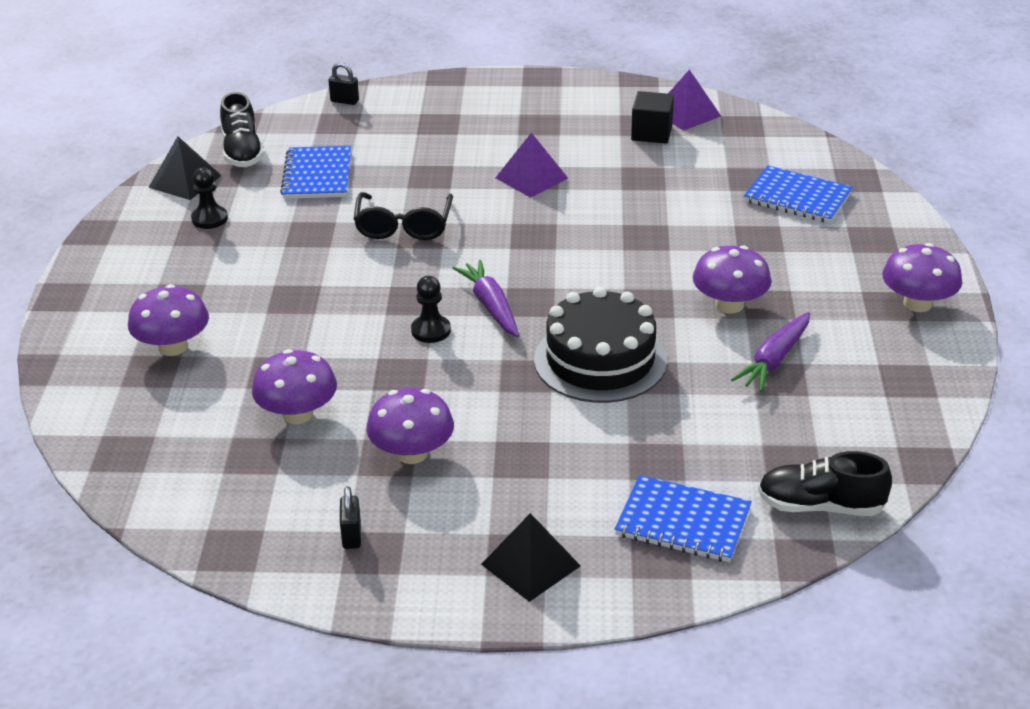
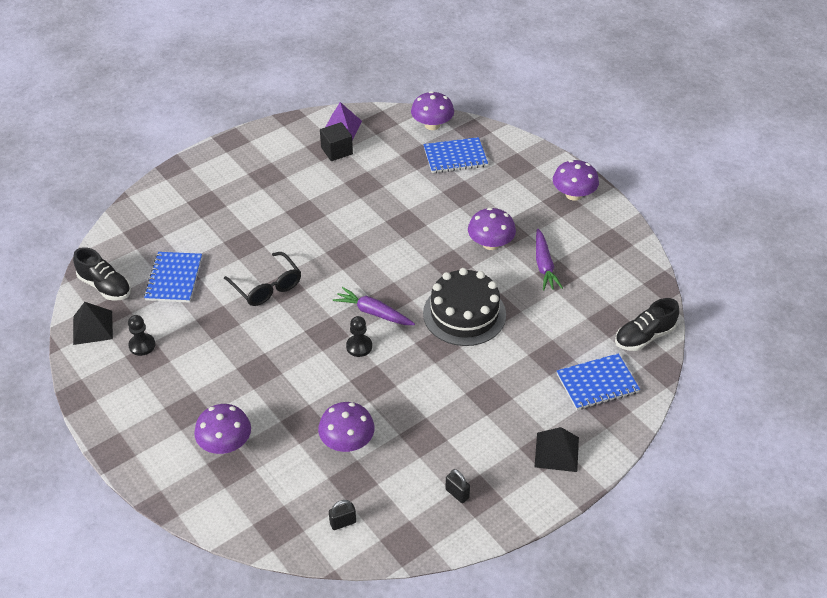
camera: 40 degrees left, 10 degrees up
(317, 175) = (174, 279): blue notebook -> blue notebook turned 45 degrees clockwise
(344, 101) = (128, 216): black padlock -> black padlock (343, 522)
(412, 453) = (433, 427): purple mushroom -> purple mushroom (432, 125)
(531, 178) = (303, 215): purple pyramid -> none

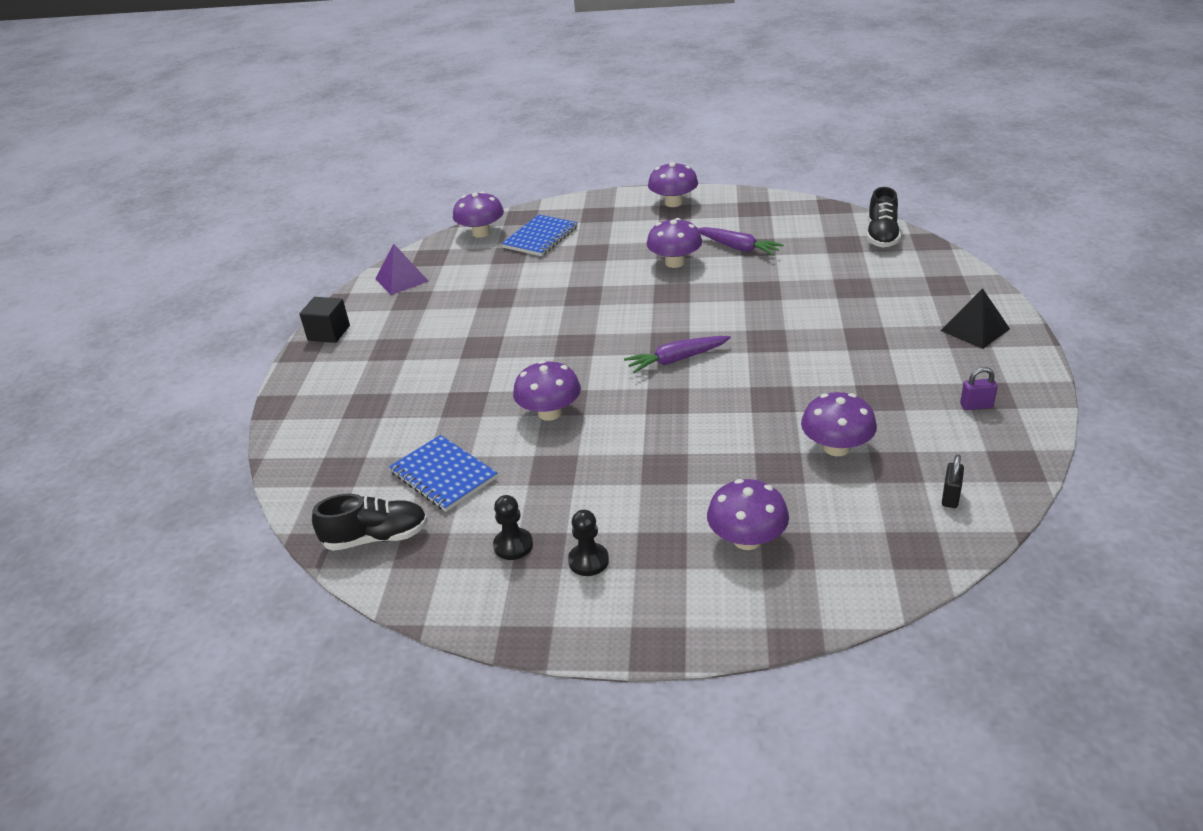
camera: 45 degrees left, 10 degrees down
(93, 327) = (428, 577): black pyramid -> none
(267, 287) = (550, 413): black glasses -> purple mushroom
(337, 151) = (428, 294): black cube -> black cube (329, 333)
(359, 346) = (712, 387): black pawn -> black pawn (588, 561)
(457, 493) = (976, 406): black padlock -> purple padlock
(464, 314) = (745, 310): black cake -> none
(597, 383) = (912, 278): blue notebook -> none

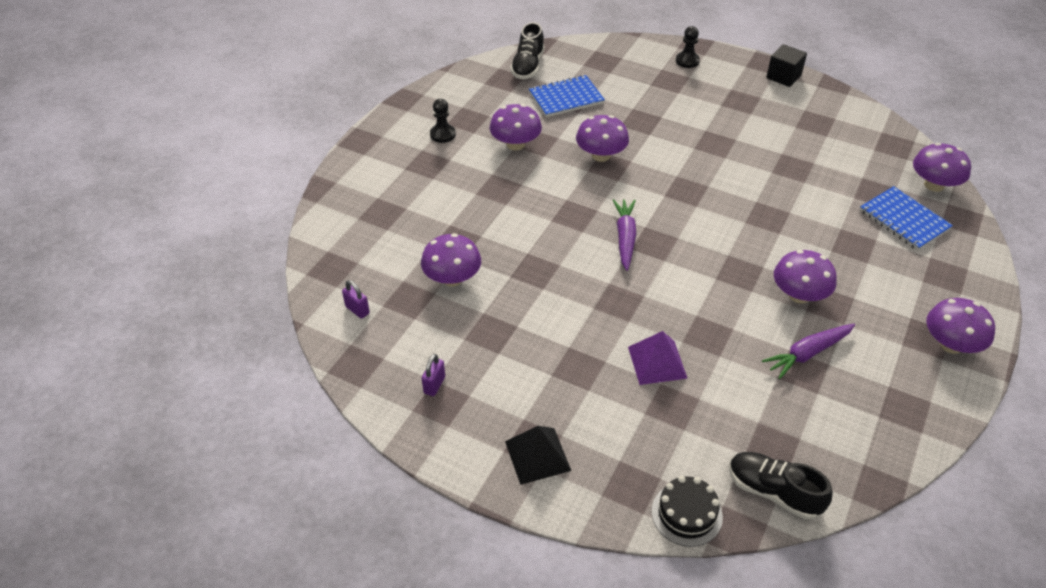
camera: 110 degrees right, 10 degrees up
(402, 280) = (856, 123): purple pyramid -> purple pyramid (657, 362)
(513, 545) = (479, 111): black pawn -> black pawn (687, 61)
(747, 539) = (404, 200): purple mushroom -> purple mushroom (515, 144)
(940, 260) = (686, 514): none -> black cake
(950, 497) = (357, 310): black padlock -> purple padlock

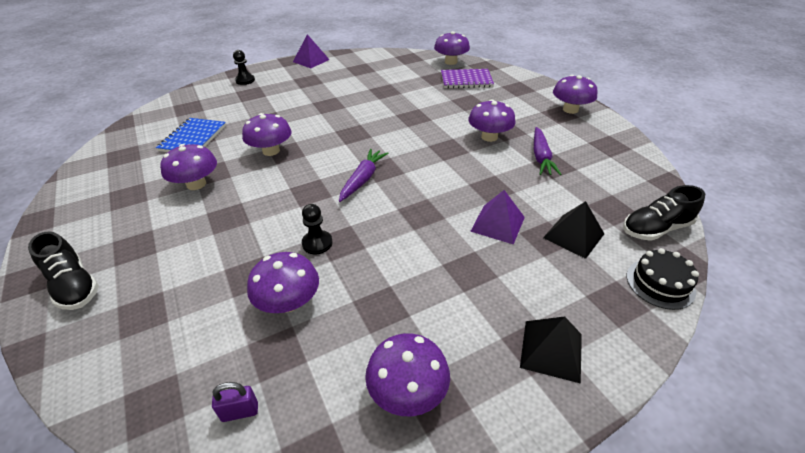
camera: 55 degrees left, 5 degrees down
(434, 385) = (407, 391): purple padlock -> purple mushroom
(442, 134) = (118, 219): black pawn -> black pawn (317, 243)
(528, 66) = (131, 138): black shoe -> black shoe (74, 286)
(625, 238) = (363, 179): purple carrot -> purple carrot turned 75 degrees clockwise
(695, 426) = (573, 235): none -> black pyramid
(783, 76) = (311, 60): black cube -> purple pyramid
(904, 220) = (466, 80): blue notebook -> purple notebook

